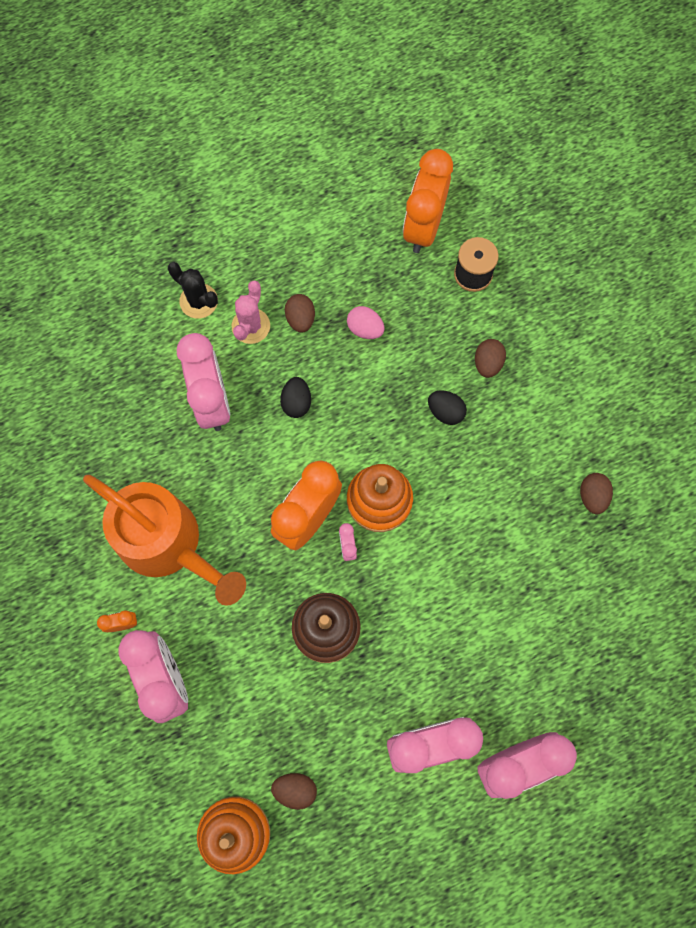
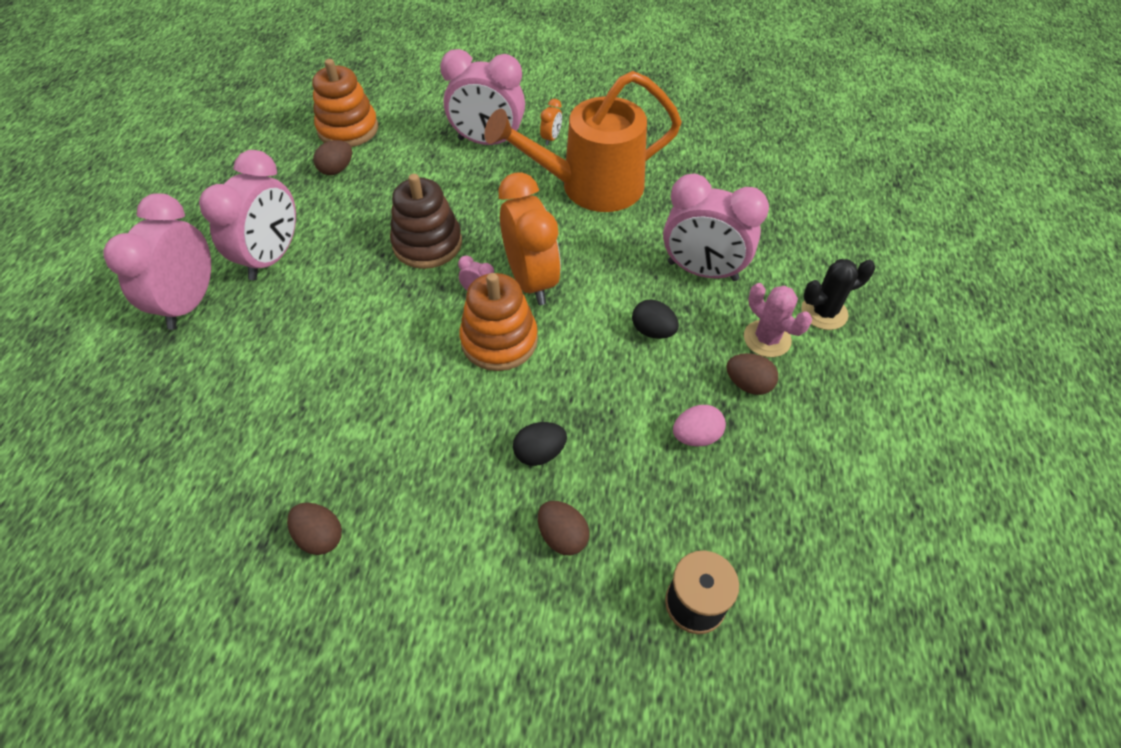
camera: 125 degrees right, 20 degrees down
(423, 227) = (803, 588): orange clock -> none

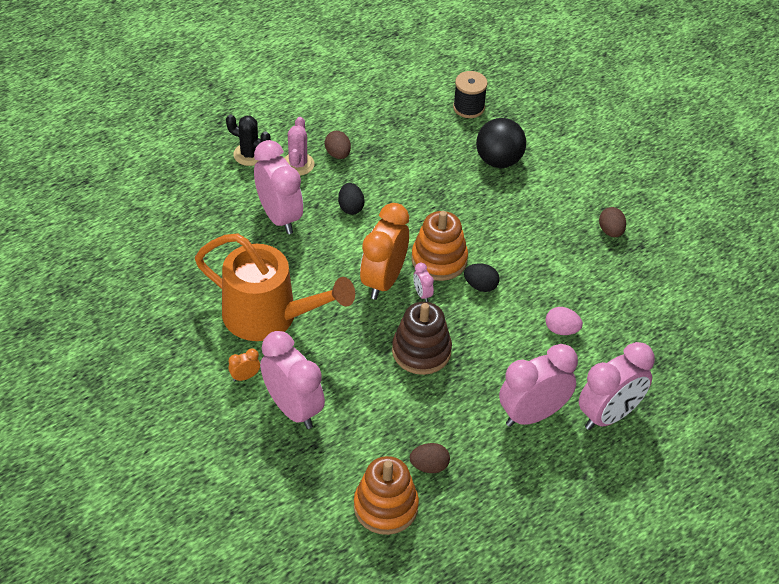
camera: 140 degrees left, 5 degrees down
(540, 453) = (475, 195): black egg -> black egg (480, 286)
(562, 536) = (498, 160): brown egg -> black ball
(696, 436) = (392, 153): pink egg -> pink egg (561, 330)

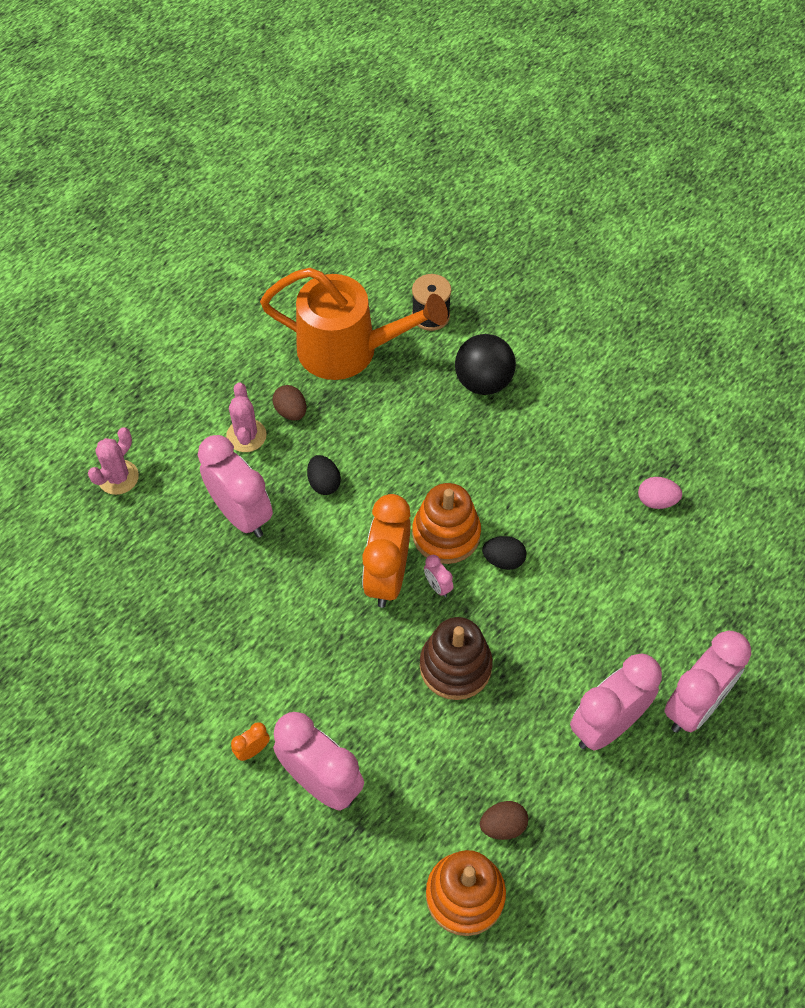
camera: 10 degrees left, 10 degrees up
(190, 174) = (118, 477): none -> pink cactus
(249, 154) = (184, 434): black cactus -> none
(270, 316) = (263, 658): orange watering can -> orange watering can (349, 350)
(561, 330) = (612, 600): pink egg -> pink egg (656, 501)
(611, 231) = (636, 452): brown egg -> none

